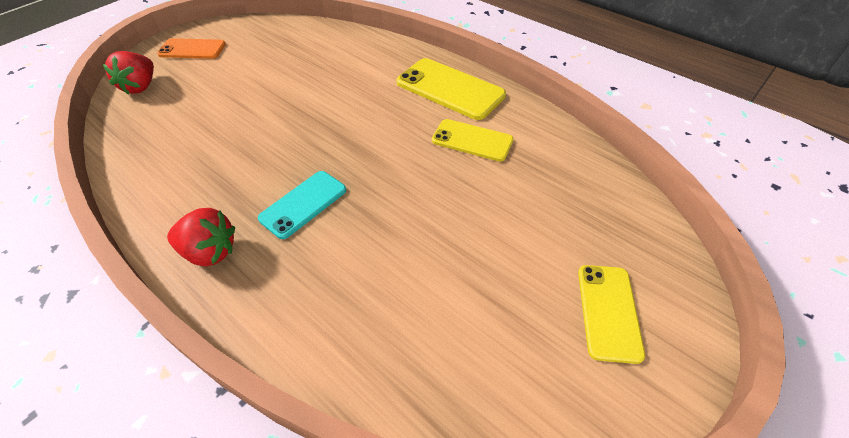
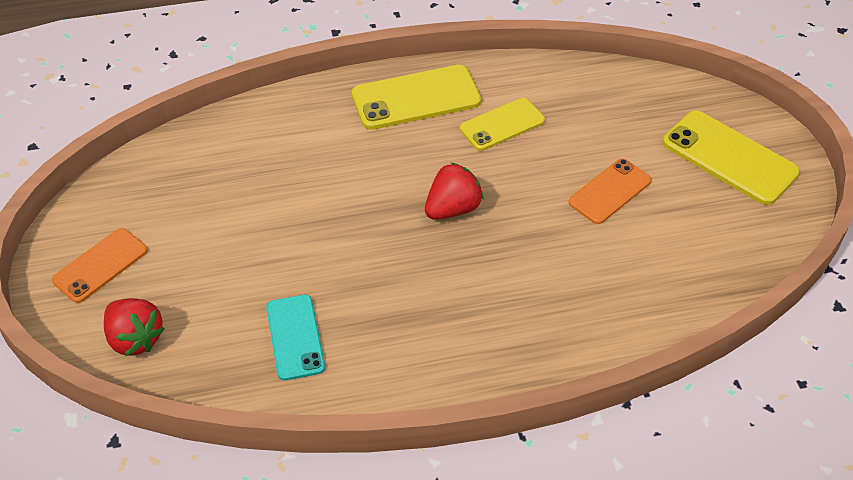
camera: 55 degrees left, 0 degrees up
(210, 252) = (481, 358): red strawberry -> red strawberry (452, 209)
(303, 204) = (478, 272): turquoise phone -> turquoise phone (295, 337)
(466, 240) = (610, 191): none -> orange phone
(608, 312) = (729, 157): yellow phone -> yellow phone, size x1.53

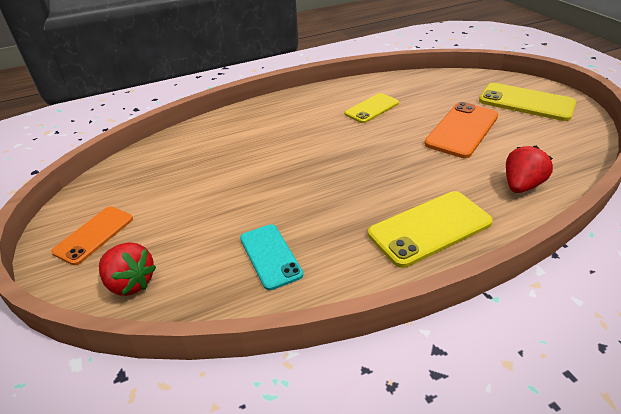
camera: 10 degrees left, 10 degrees down
(416, 98) = (309, 104): yellow phone -> yellow phone (429, 228)
(452, 209) = (360, 155): red strawberry -> red strawberry (521, 185)
(610, 191) = (462, 130): orange phone -> orange phone, size x1.53

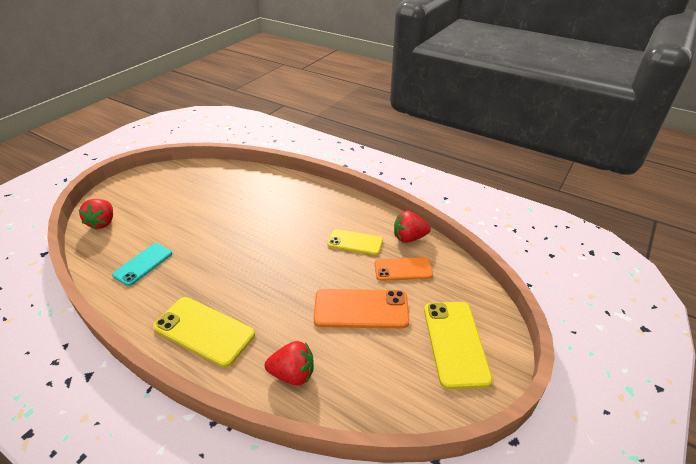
camera: 55 degrees right, 0 degrees up
(94, 235) = (136, 191): orange phone -> orange phone (403, 269)
(390, 83) = (409, 238): none -> red strawberry

